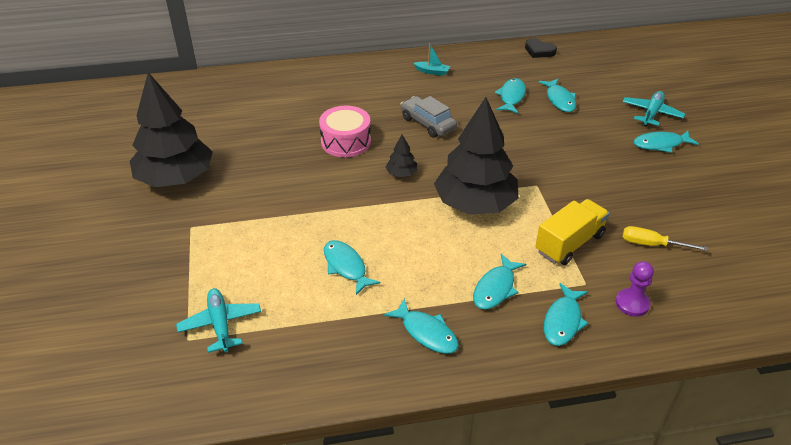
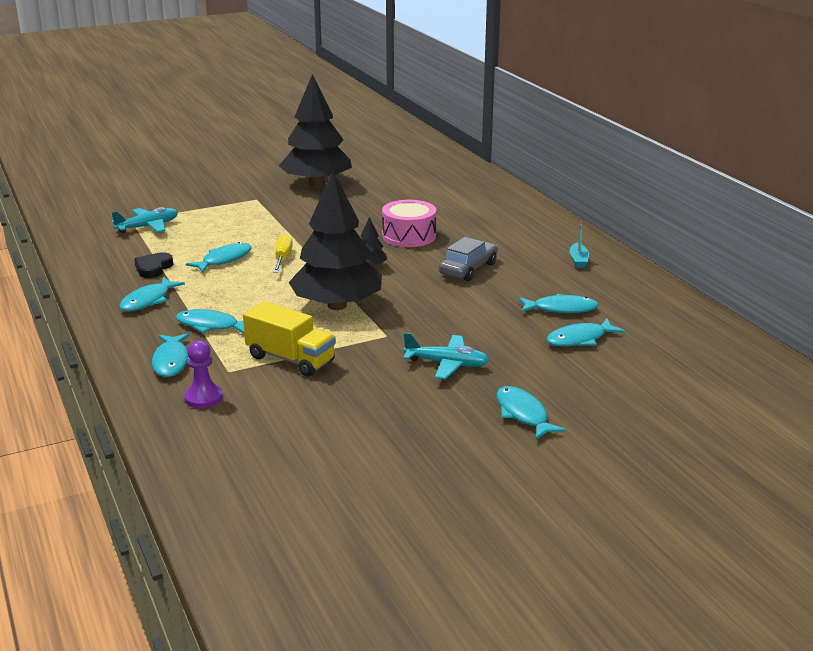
camera: 75 degrees right, 15 degrees down
(539, 51) = (695, 319): black heart -> black heart (153, 268)
(563, 321) = (172, 361): turquoise fish -> turquoise fish turned 105 degrees counterclockwise
(651, 113) = (598, 406): turquoise plane -> turquoise plane (447, 364)
(651, 244) = (305, 409): yellow screwdriver -> yellow screwdriver (282, 258)

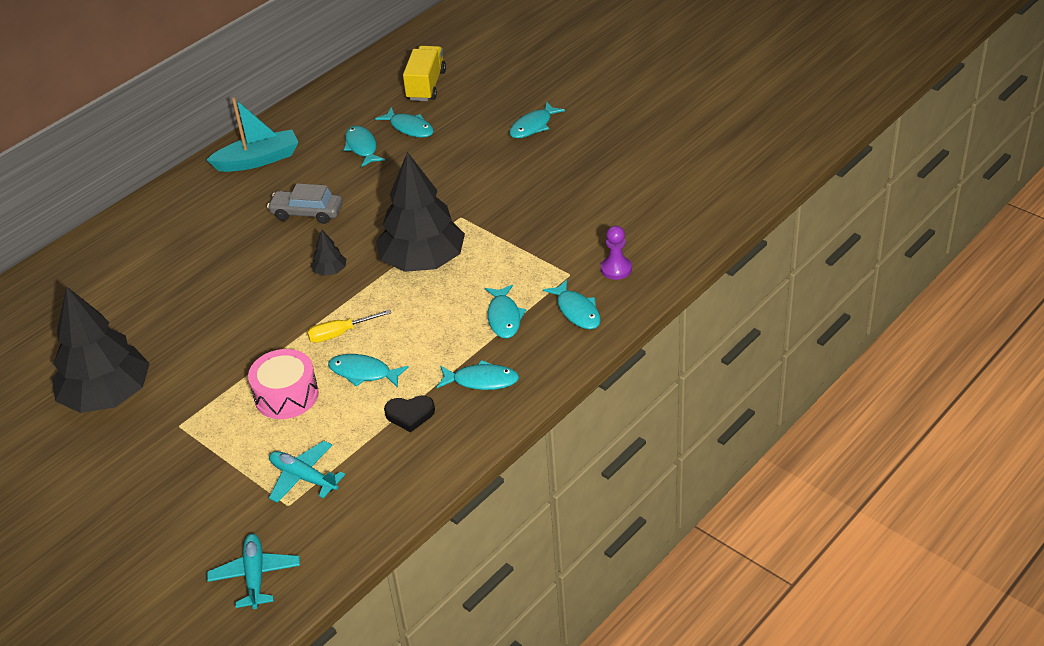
camera: 110 degrees left, 15 degrees up
(172, 361) = (577, 311): turquoise fish -> turquoise fish turned 90 degrees clockwise
(290, 359) = (530, 250): yellow truck -> yellow truck (426, 86)
(409, 236) = (244, 271): pink drum -> pink drum (286, 395)
(447, 364) = (487, 175): turquoise plane -> turquoise plane (255, 576)
(578, 260) = (258, 160): turquoise boat -> turquoise boat, size x2.05

